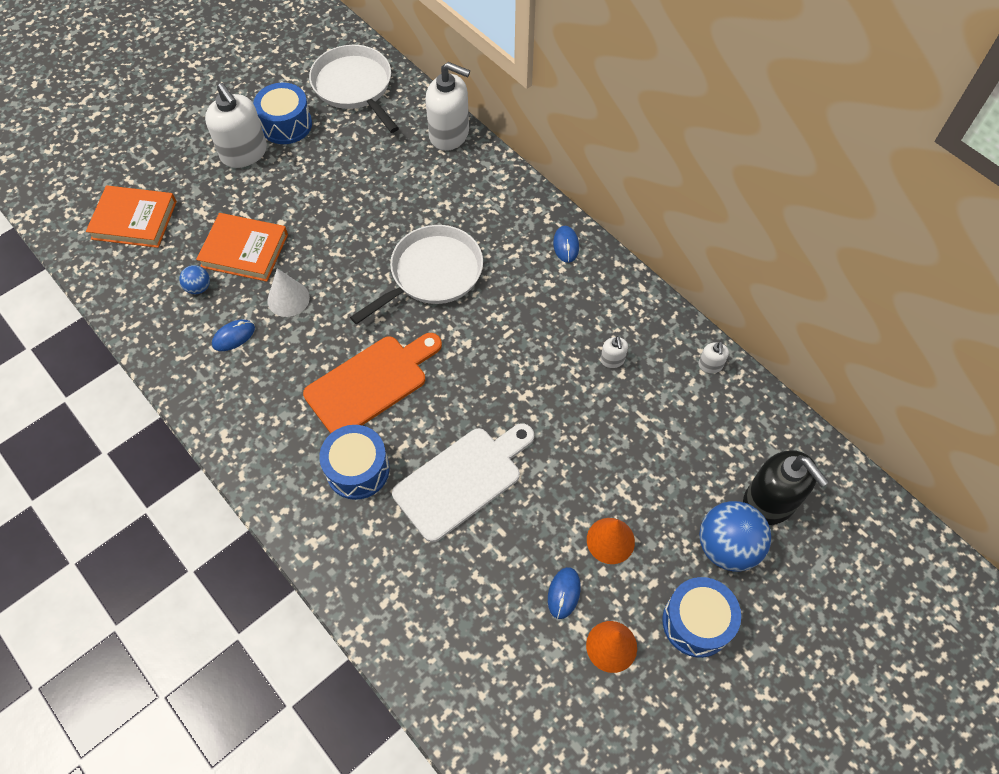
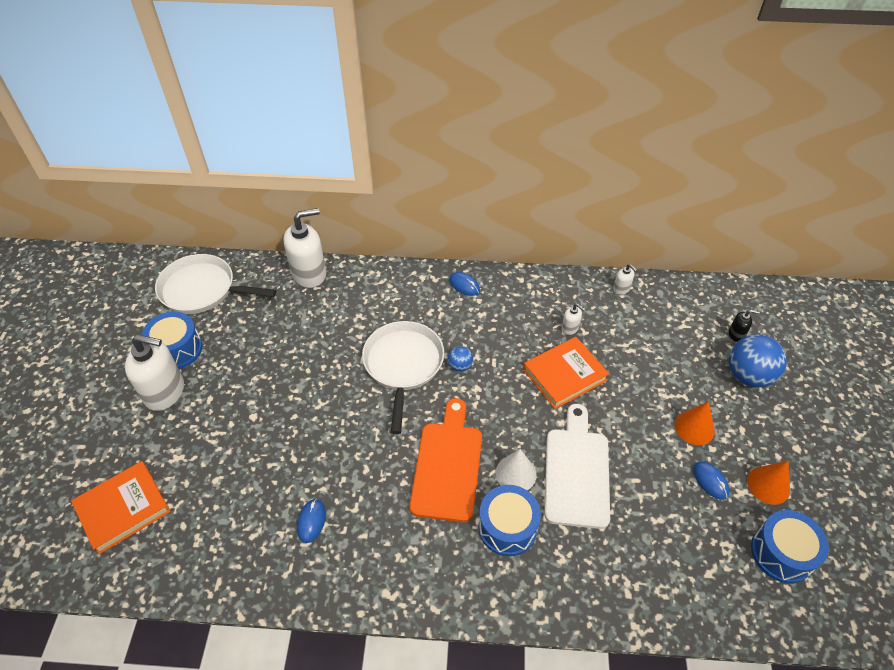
camera: 45 degrees left, 10 degrees down
(199, 288) = (241, 511): blue ball -> blue ball (460, 366)
(244, 250) = (247, 456): orange book -> orange book (564, 375)
(288, 299) = (322, 461): white cone -> white cone (515, 473)
(696, 622) = (786, 429): blue drum -> blue drum (781, 553)
(769, 502) = (736, 334): black soap dispenser -> black soap dispenser, size x0.45

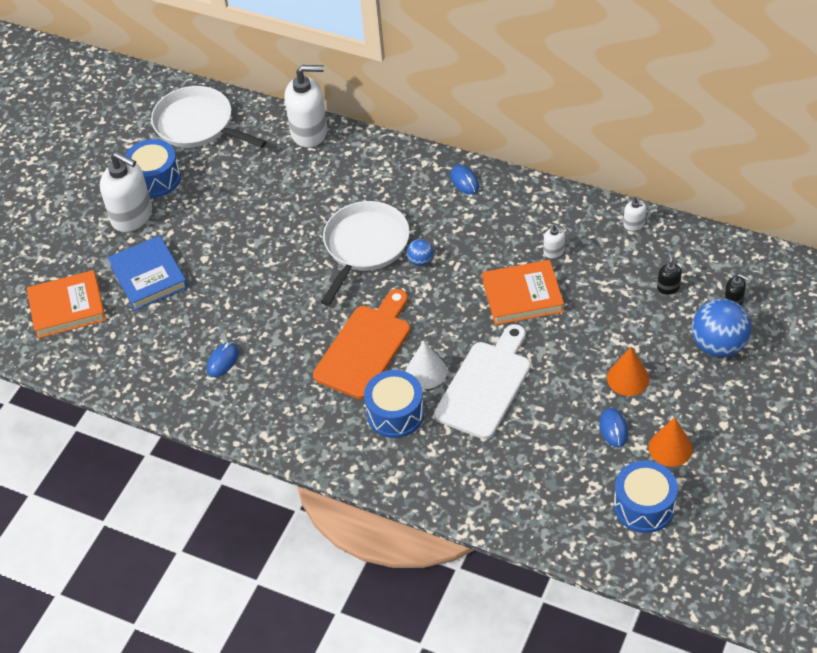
camera: 25 degrees right, 0 degrees up
(202, 450) = (149, 276): none -> blue book
(679, 335) = (668, 287): none -> black soap dispenser

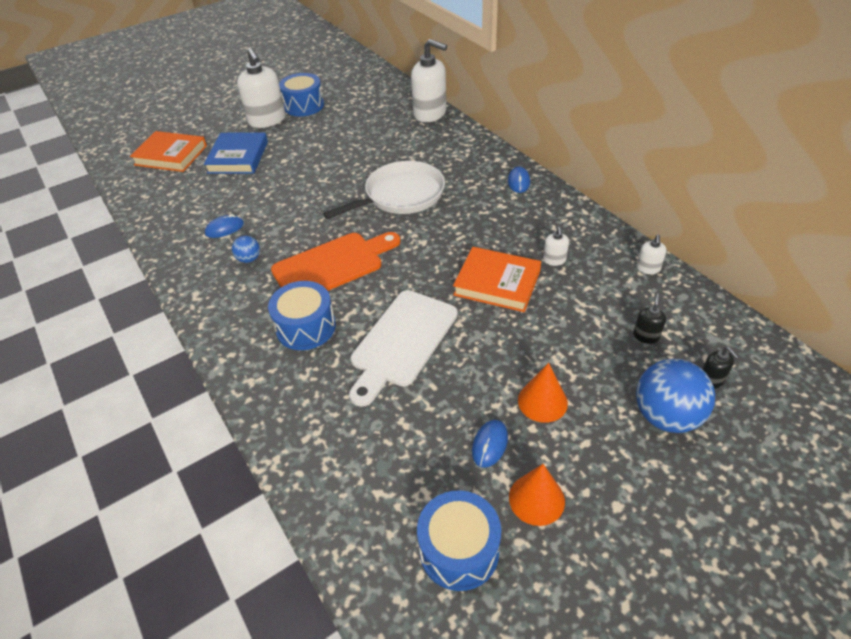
camera: 30 degrees right, 5 degrees down
(197, 125) = (361, 86): white pan -> none
(420, 261) = (434, 222): blue ball -> blue ball (249, 259)
(426, 372) = (362, 306): white cone -> none
(486, 385) = (401, 341): white cutting board -> white cutting board turned 150 degrees clockwise

